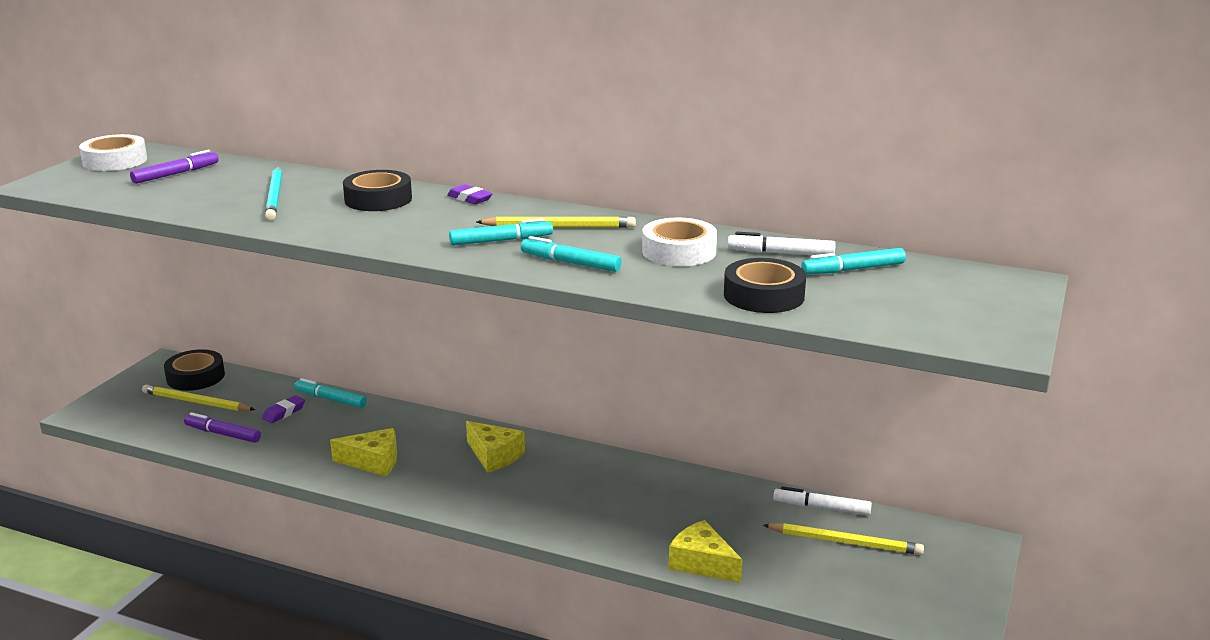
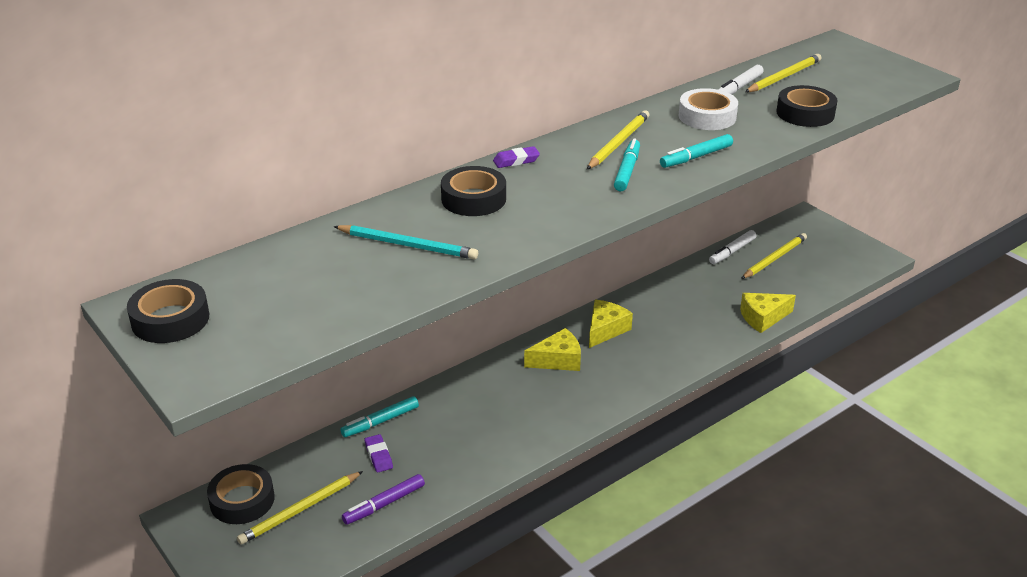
camera: 60 degrees left, 10 degrees up
(115, 161) = (170, 319): white tape -> black tape
(176, 174) = (269, 288): purple marker -> none
(373, 462) = (514, 424): yellow cheese -> yellow cheese (605, 330)
(853, 270) = (784, 77): turquoise marker -> yellow pencil

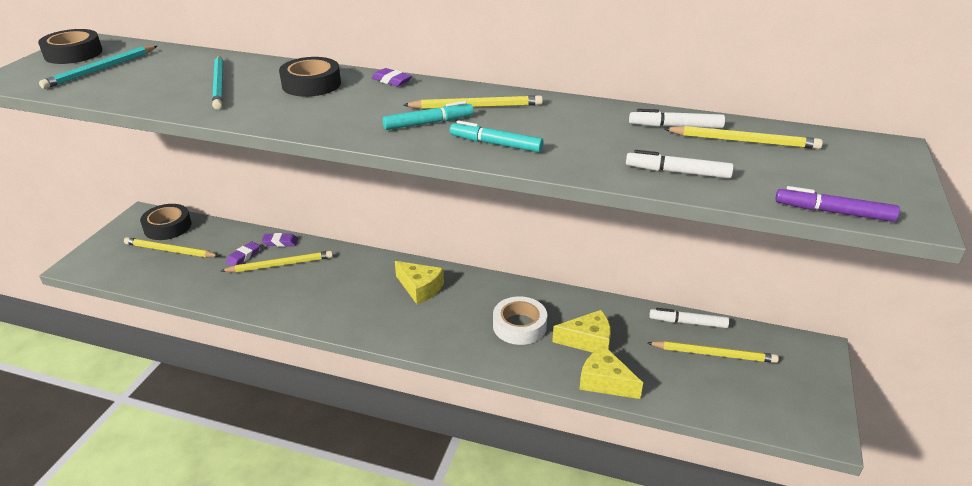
camera: 55 degrees right, 0 degrees up
(259, 308) = (101, 69): none -> turquoise pencil
(380, 422) = (280, 242): turquoise marker -> purple eraser
(384, 504) = (195, 279): purple marker -> purple marker (833, 212)
(423, 434) = (280, 264): none -> yellow pencil
(605, 330) = (484, 296): yellow cheese -> yellow cheese (588, 341)
(707, 116) = (587, 128): white tape -> white tape (519, 326)
(805, 113) = (677, 172): black tape -> white marker

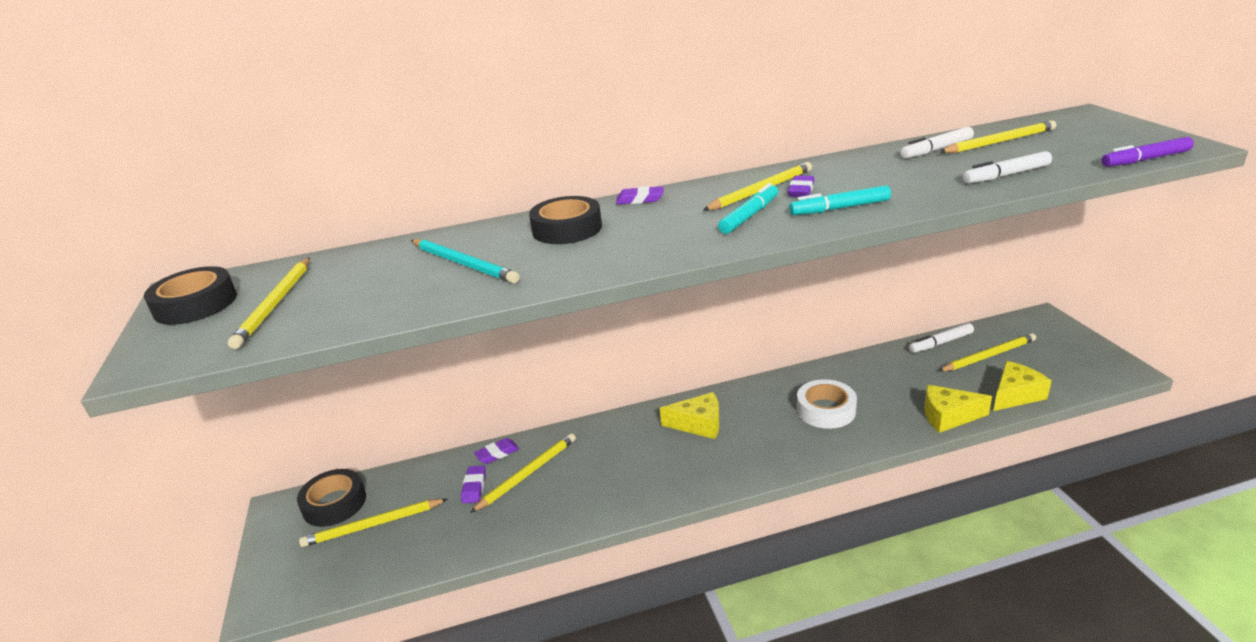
camera: 30 degrees left, 5 degrees down
(101, 69) = (275, 304): turquoise pencil -> yellow pencil
(501, 118) = (801, 190): none -> purple eraser
(588, 341) = (892, 393): yellow cheese -> yellow cheese (1015, 395)

